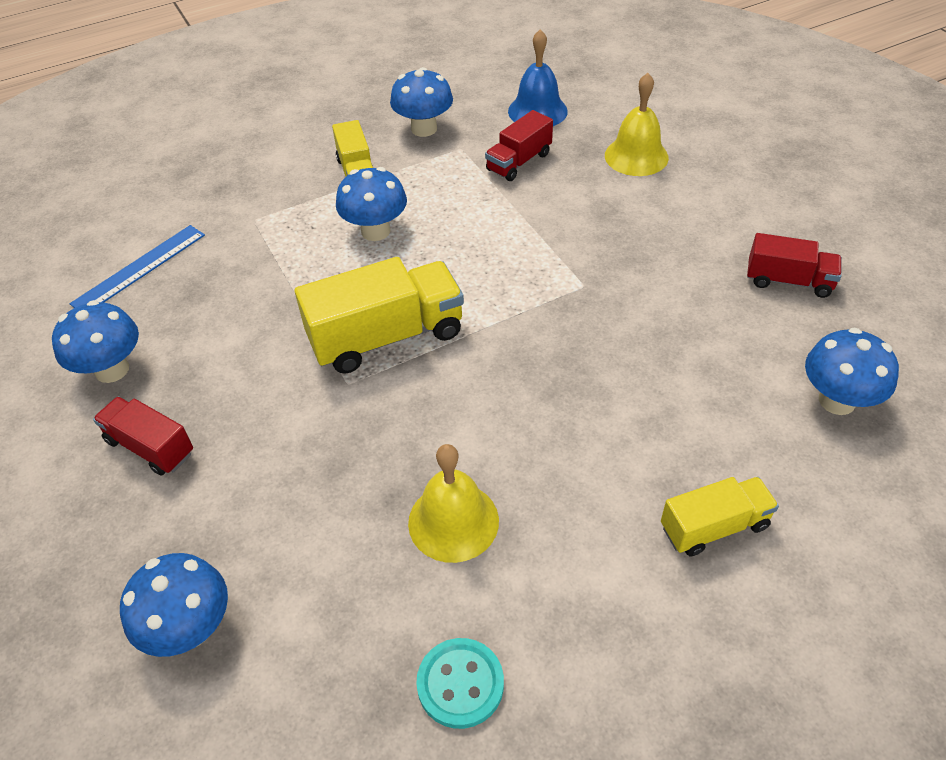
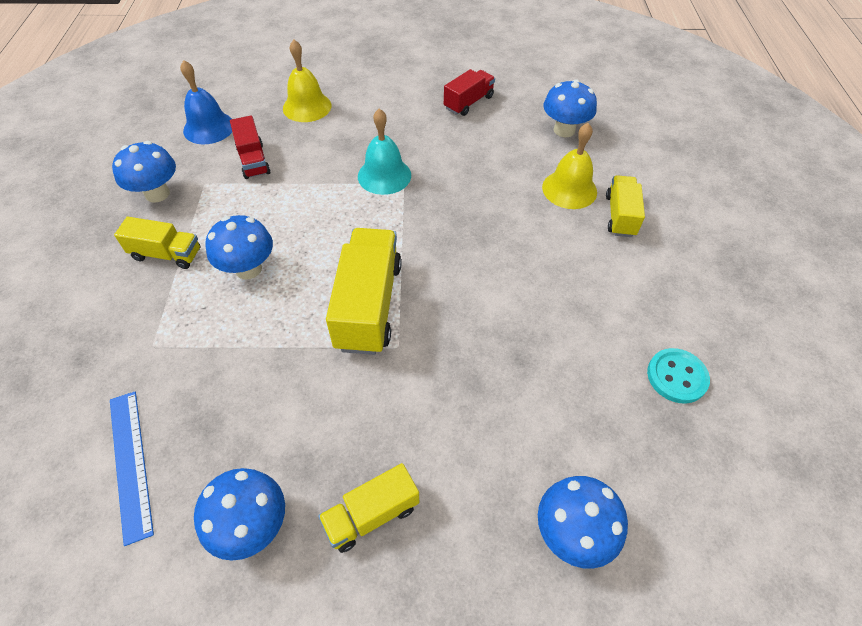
camera: 65 degrees left, 5 degrees up
(150, 447) = (371, 514): red truck -> yellow truck
(453, 521) = (557, 332): yellow bell -> yellow bell (569, 189)
(583, 264) = (384, 175): none -> turquoise bell

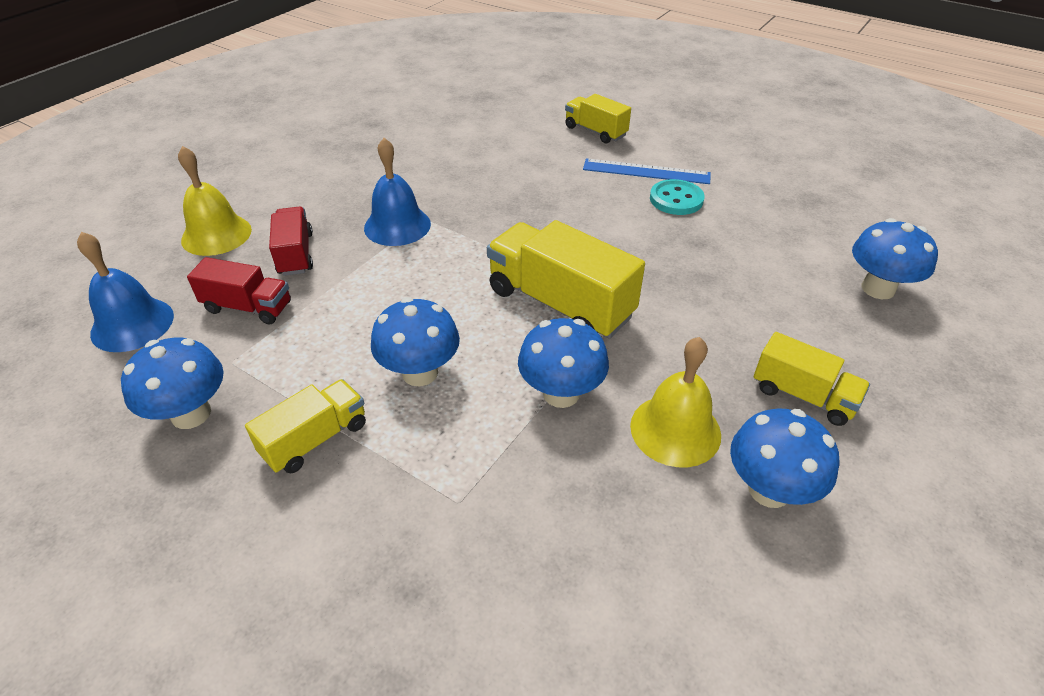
camera: 55 degrees left, 10 degrees down
(130, 463) = (622, 579): blue ruler -> blue ruler (646, 171)
(371, 514) = (803, 396): yellow truck -> yellow truck turned 60 degrees counterclockwise
(384, 175) = (397, 226): turquoise bell -> blue bell
(468, 102) = (365, 139): red truck -> red truck (296, 254)
(564, 130) = (469, 111): blue mushroom -> blue mushroom (561, 393)
(569, 189) = (540, 139): yellow bell -> yellow bell (675, 430)
(676, 377) = (771, 180): turquoise button -> turquoise button (676, 199)

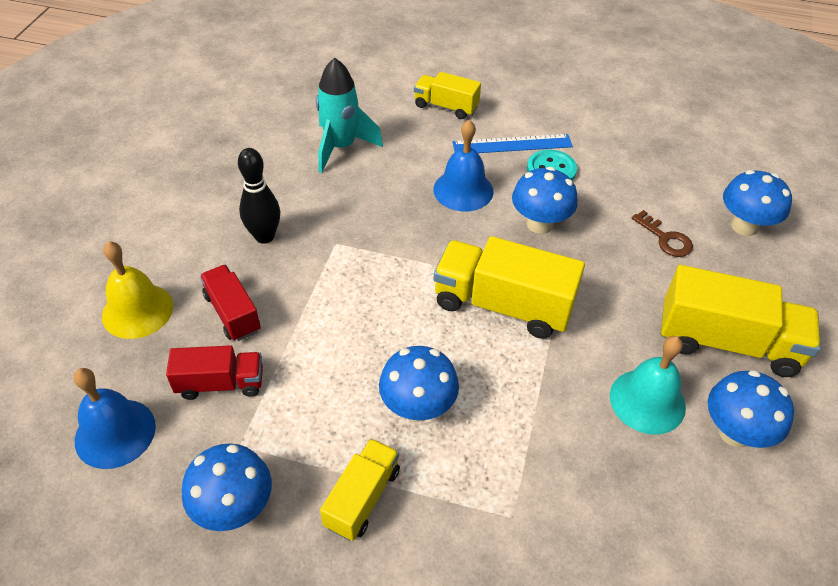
camera: 20 degrees left, 5 degrees up
(363, 201) = (264, 236): none -> black bowling pin
(397, 226) = (314, 257): blue bell -> blue bell (463, 190)
(475, 146) = (341, 147): none -> turquoise rocket
(561, 393) = (545, 393): blue mushroom -> blue mushroom (540, 224)
(675, 430) = (647, 401): yellow bell -> turquoise bell
(775, 282) = (665, 238): none -> brown key
(803, 396) = (727, 342): yellow truck -> yellow truck, size x1.71

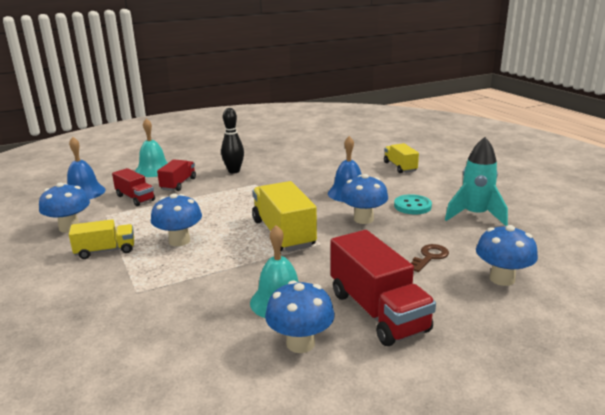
camera: 50 degrees right, 25 degrees down
(137, 310) = (153, 170): yellow bell -> turquoise bell
(341, 147) = (320, 161): turquoise rocket -> turquoise rocket (475, 215)
(512, 144) = (409, 190): blue ruler -> none
(665, 238) = (429, 257): brown key -> brown key turned 150 degrees counterclockwise
(727, 342) = (377, 311): yellow truck -> red truck

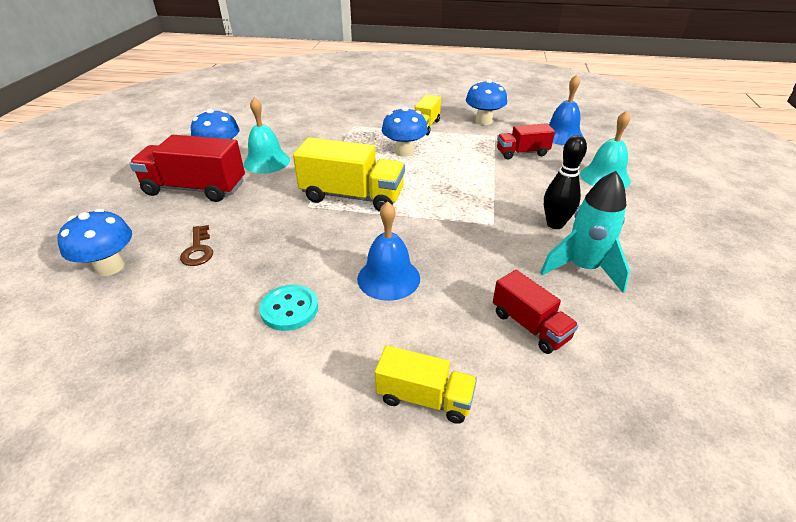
camera: 125 degrees right, 15 degrees up
(178, 184) = (541, 180): red truck -> red truck (530, 326)
(363, 219) = (313, 253): blue mushroom -> none
(475, 215) = (194, 347): turquoise rocket -> turquoise rocket (582, 268)

